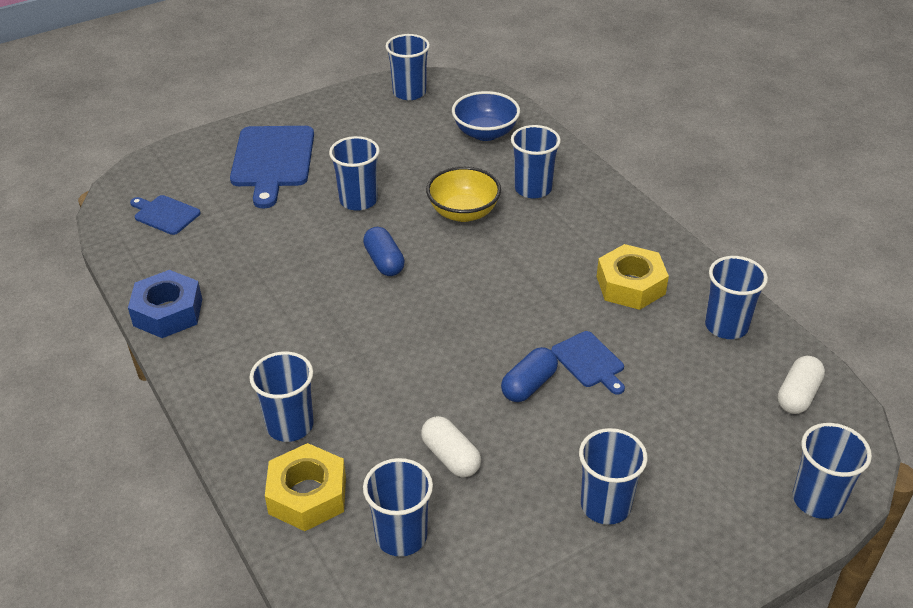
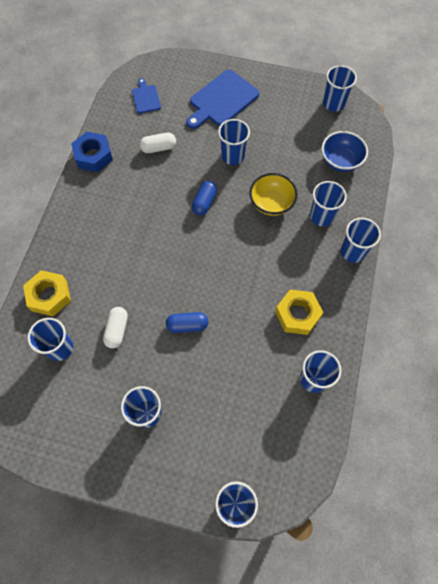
camera: 45 degrees right, 25 degrees up
(290, 425) = (77, 256): blue cup -> blue cup (352, 252)
(589, 361) = (227, 338): blue cutting board -> none
(797, 395) = (297, 447): white capsule -> white capsule (158, 148)

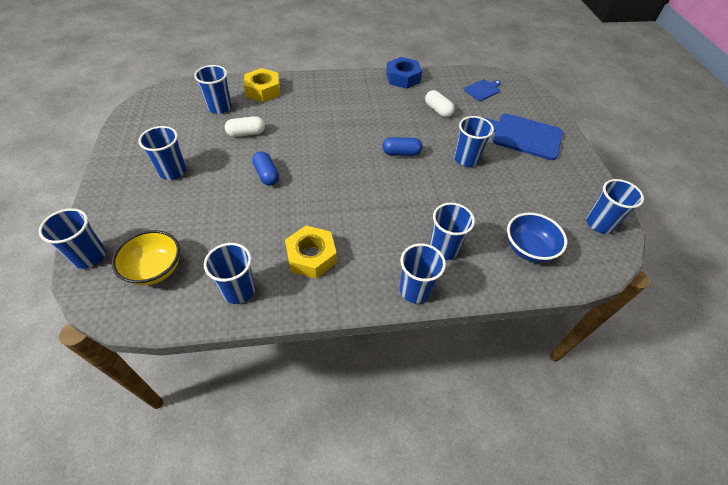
camera: 65 degrees right, 15 degrees down
(271, 203) = (432, 202): yellow bowl -> yellow bowl (155, 269)

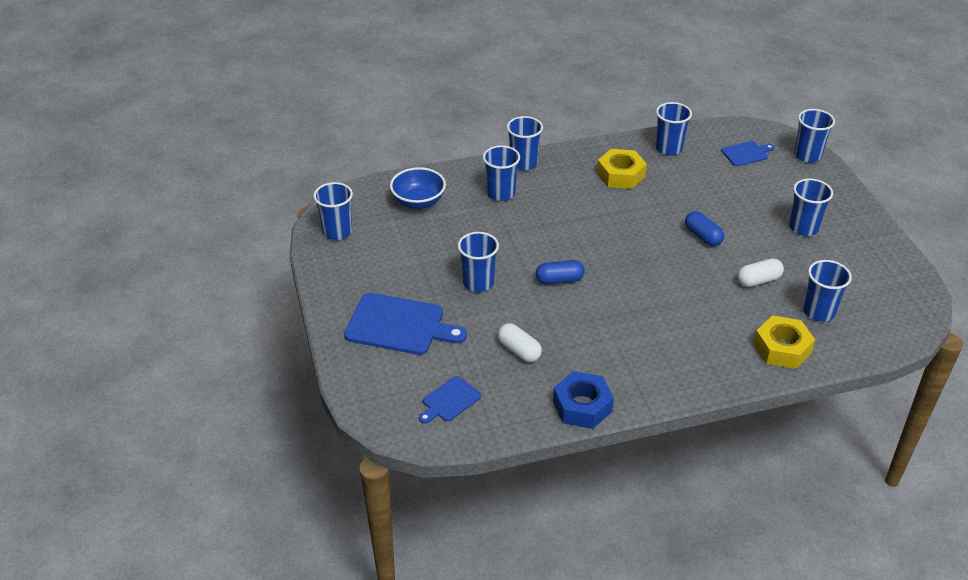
camera: 175 degrees right, 10 degrees down
(155, 269) = (746, 153): yellow bowl -> blue cutting board

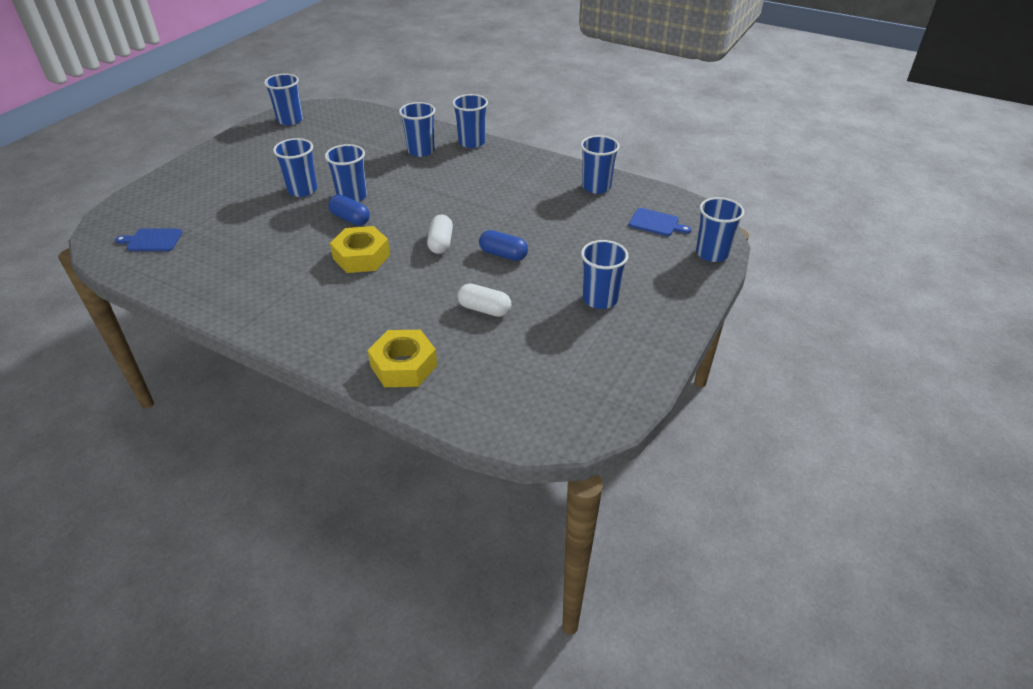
camera: 45 degrees right, 0 degrees up
(399, 325) = (216, 185): blue cutting board -> none
(418, 202) = (363, 129): blue bowl -> none
(519, 350) = (242, 241): white capsule -> white capsule (440, 243)
(582, 406) = (205, 298): blue nut -> none
(620, 175) = (524, 184): yellow nut -> yellow nut (361, 257)
(702, 236) = (503, 254): blue capsule -> blue capsule turned 75 degrees counterclockwise
(819, 311) = (487, 363): blue cup -> blue cup (352, 196)

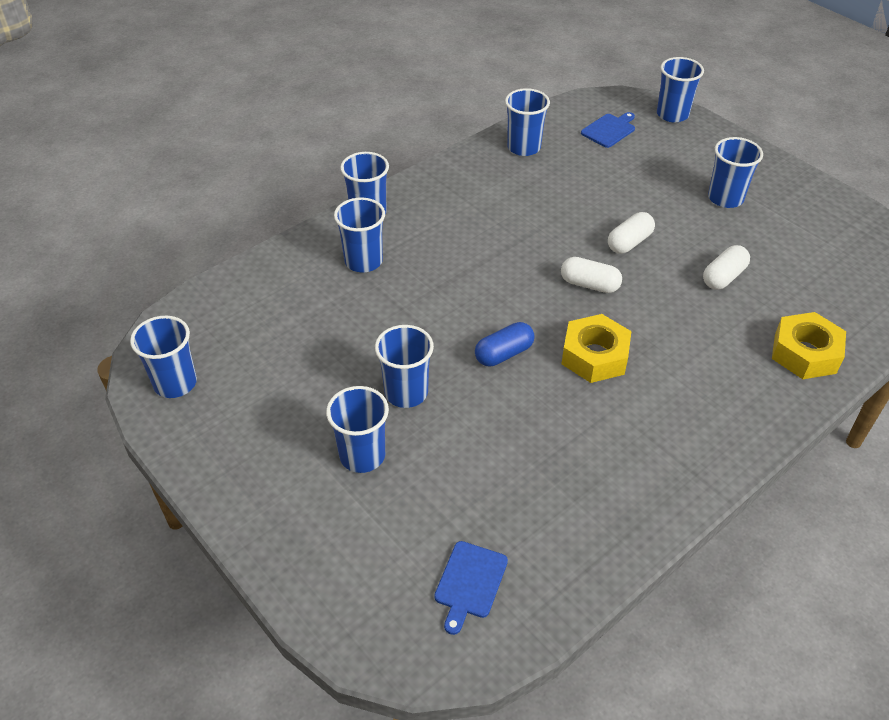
camera: 70 degrees left, 5 degrees up
(352, 196) = (449, 344): blue cup -> blue cup (362, 455)
(503, 254) = (629, 242): blue capsule -> white capsule

